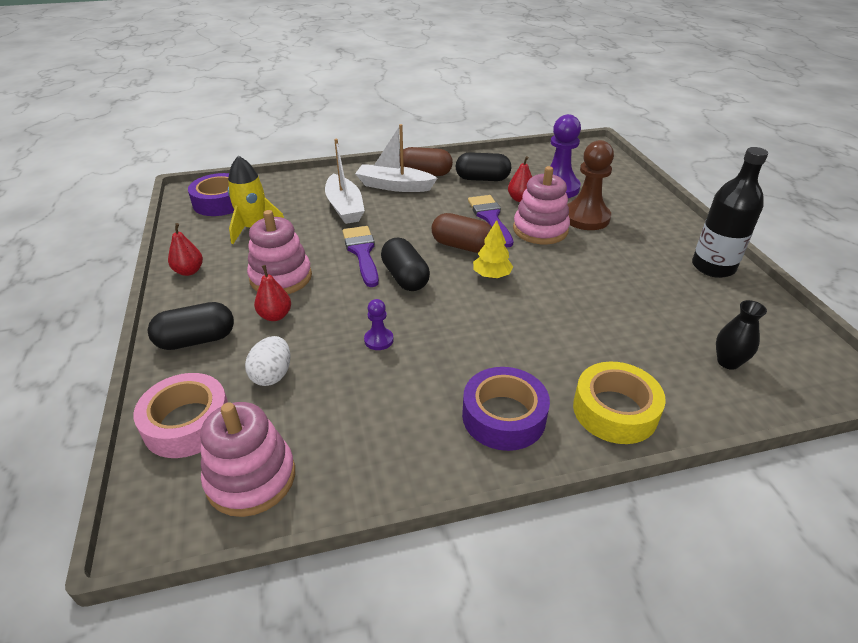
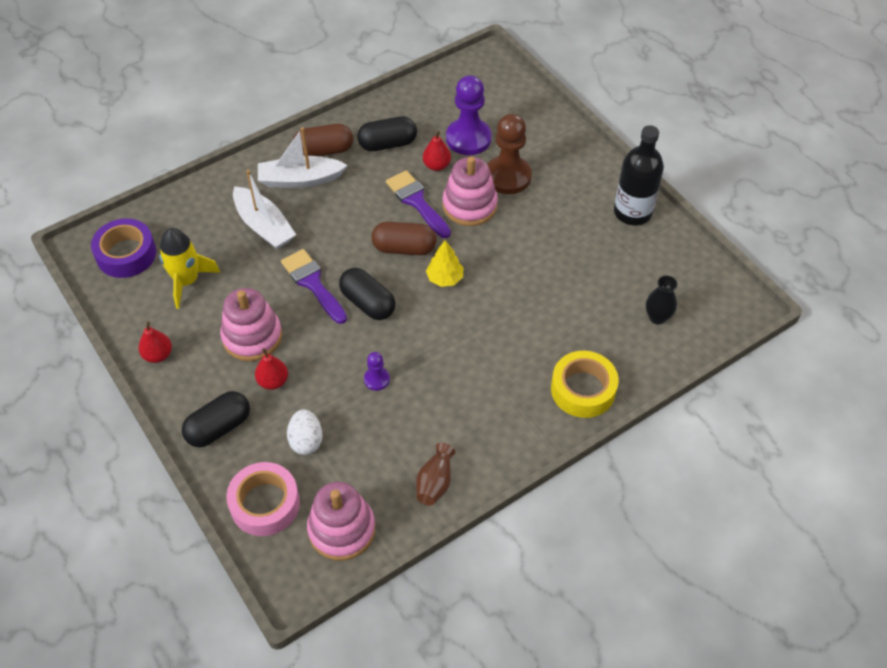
camera: 20 degrees left, 15 degrees up
(390, 459) = (435, 482): none -> brown vase
(503, 416) = (504, 420): purple tape -> none

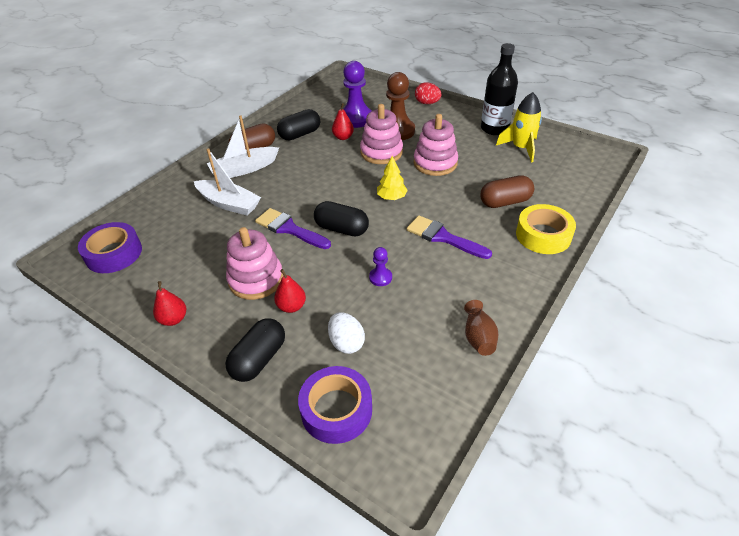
camera: 20 degrees left, 10 degrees down
(187, 281) = (178, 257): yellow rocket -> yellow rocket (521, 148)
(265, 504) = (336, 410): pink tape -> purple tape
(342, 529) = (422, 406): pink stacking toy -> pink stacking toy (435, 163)
(404, 248) = (349, 188): brown capsule -> brown capsule (505, 202)
(417, 202) = (341, 160): purple brush -> purple brush (443, 237)
(573, 140) = (427, 103): none -> red egg
(657, 317) = (558, 178): black vase -> none

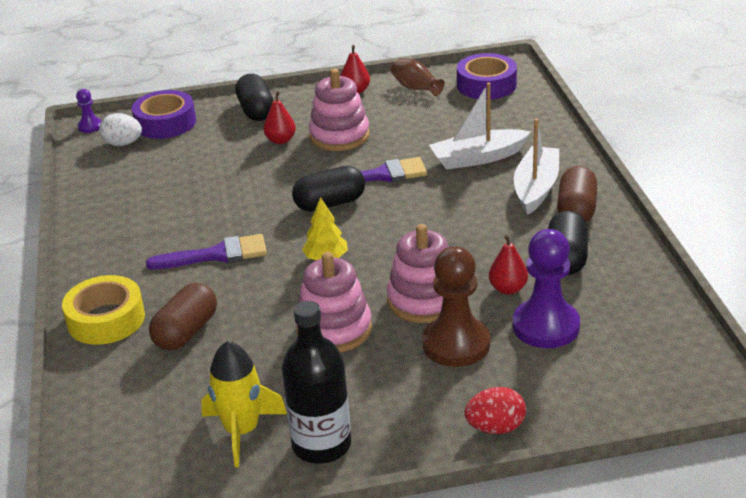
camera: 135 degrees right, 10 degrees down
(346, 343) = (205, 148): white egg -> white egg (123, 144)
(380, 277) = (235, 193): purple pawn -> purple pawn (90, 126)
(478, 337) = (100, 205): brown vase -> brown vase (416, 88)

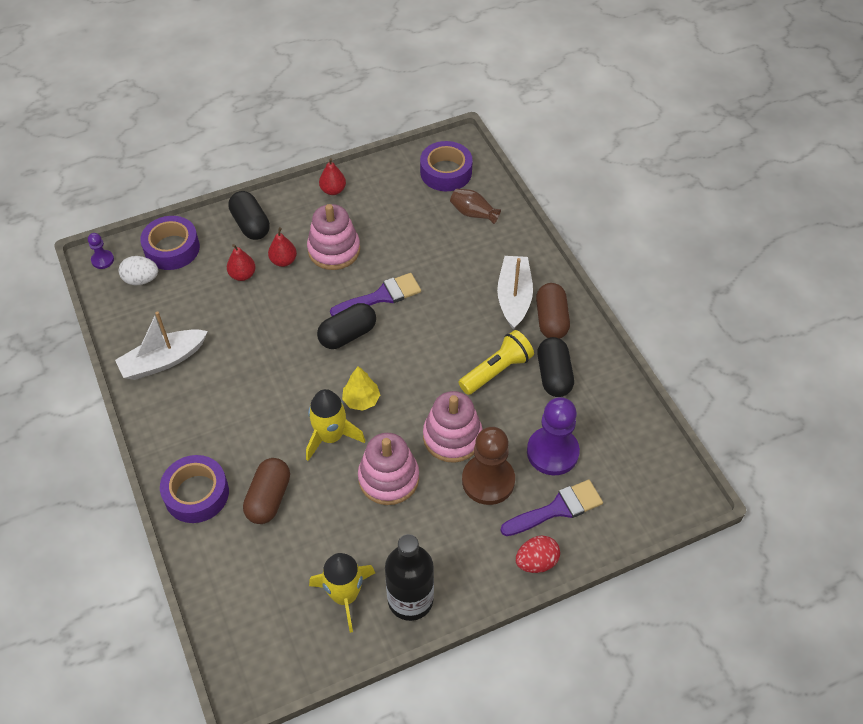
camera: 15 degrees left, 20 degrees up
(106, 319) = (196, 493): yellow tape -> purple tape
(216, 255) = (268, 407): purple brush -> purple brush (557, 509)
(279, 286) = (331, 436): none -> yellow rocket
(416, 88) = (385, 182): brown vase -> brown vase (473, 213)
(478, 158) = (458, 266): white boat -> white boat (163, 361)
(496, 248) = (496, 371): none -> yellow flashlight
(508, 289) = (515, 415): red pear -> red pear (242, 275)

